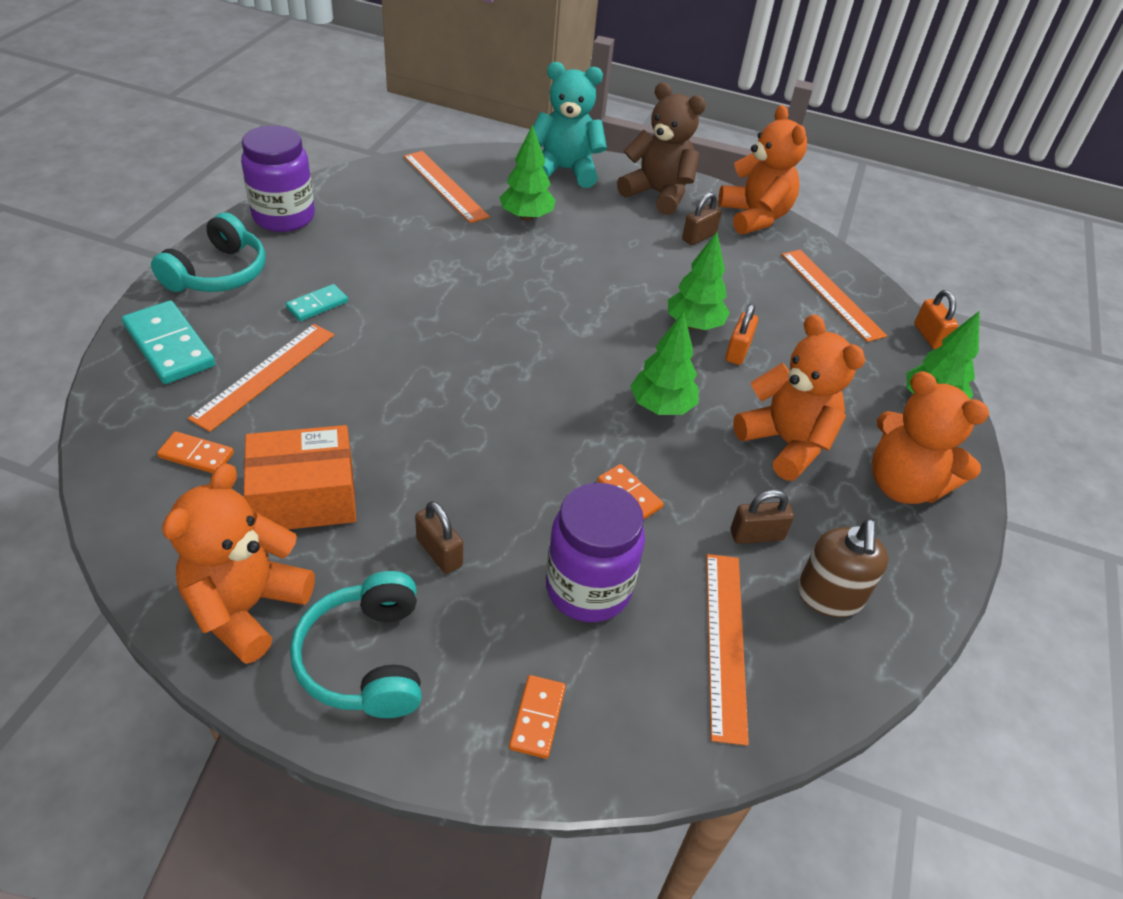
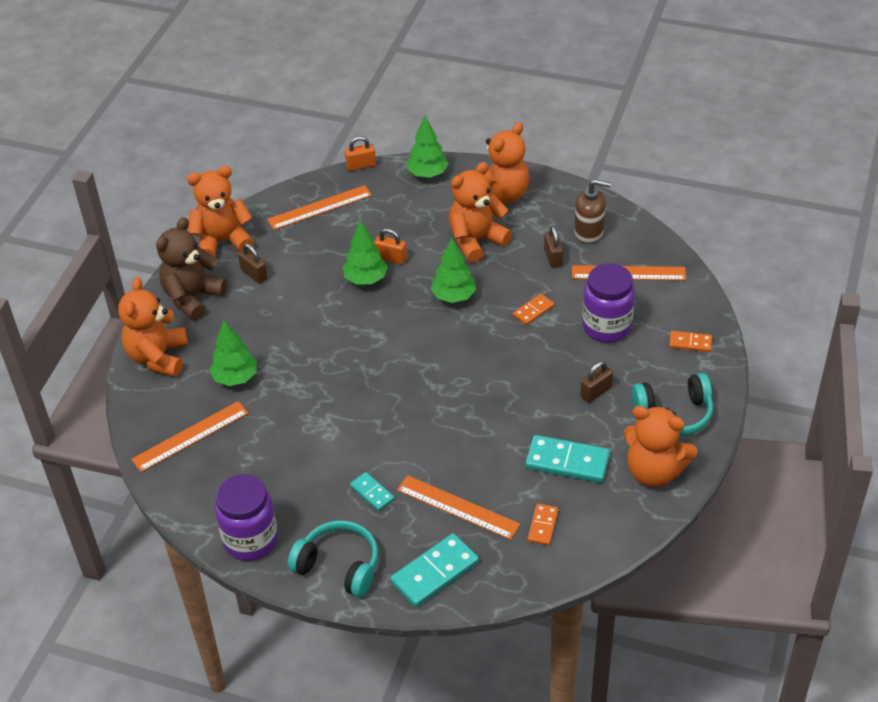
camera: 85 degrees left, 0 degrees up
(304, 497) = (567, 462): orange box -> turquoise domino
(565, 170) = (158, 357): turquoise teddy bear -> orange teddy bear

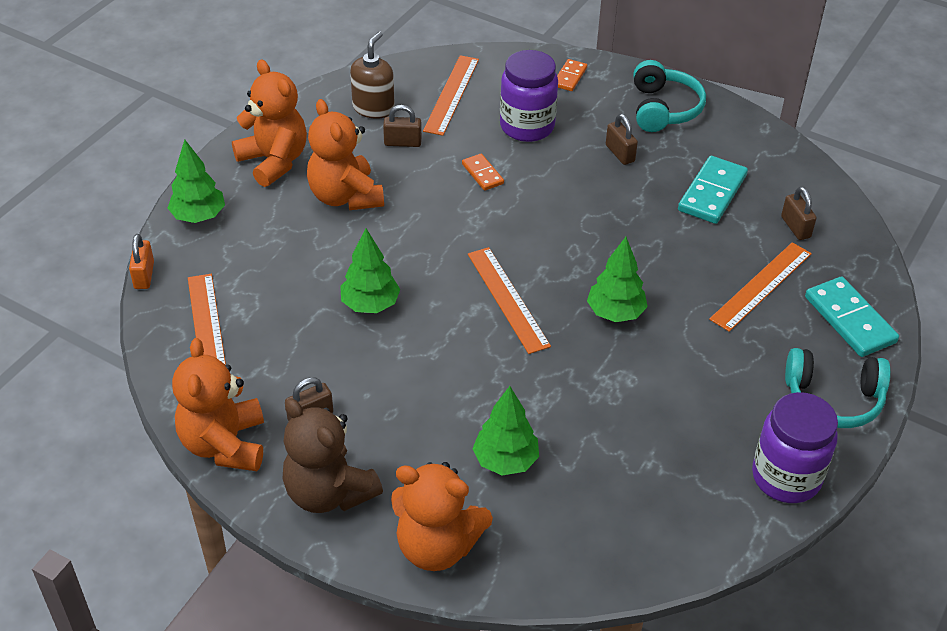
camera: 80 degrees left, 0 degrees up
(190, 436) = (599, 522): orange ruler -> orange ruler (508, 299)
(339, 566) = (833, 399): turquoise headphones -> turquoise headphones turned 120 degrees counterclockwise
(372, 493) = (729, 353): turquoise domino -> none
(391, 258) = (342, 275): orange padlock -> none
(453, 296) = (434, 232): green tree -> green tree (615, 313)
(542, 526) = (795, 227): orange domino -> brown padlock
(654, 471) = (736, 138): orange teddy bear -> none

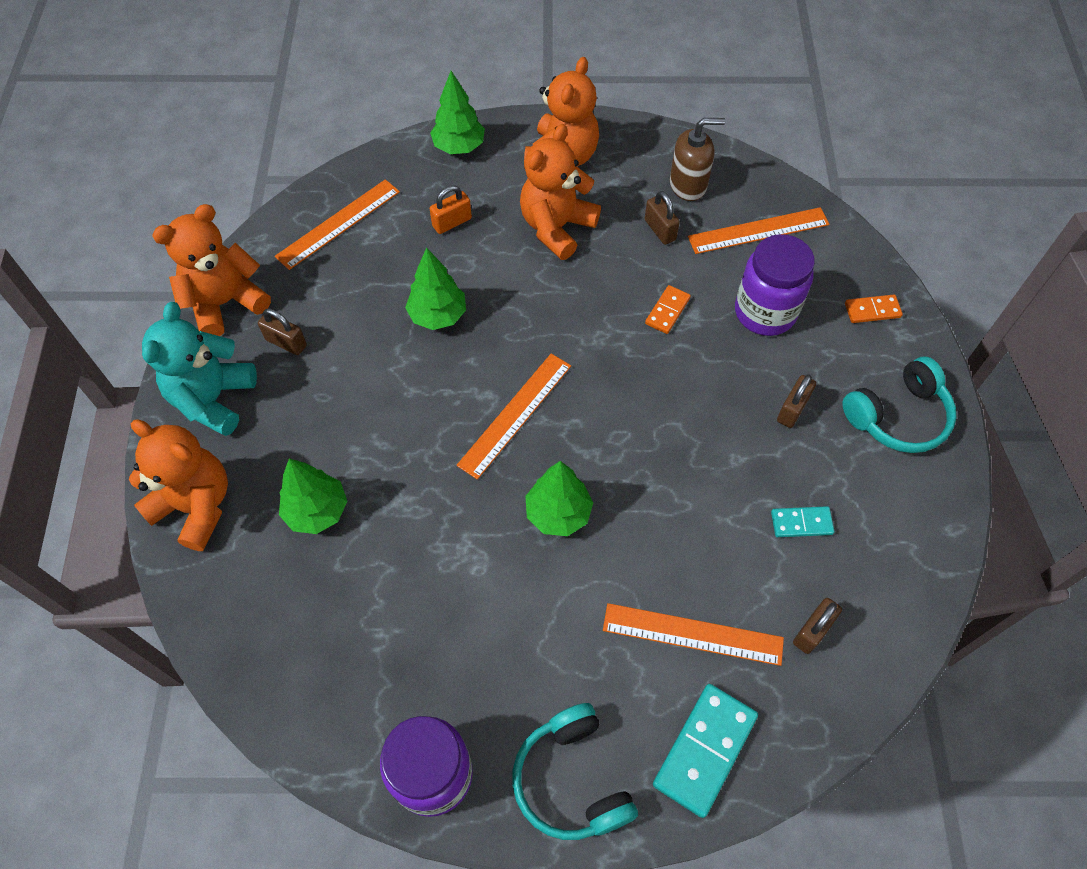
camera: 60 degrees right, 15 degrees up
(144, 275) = (370, 152): orange padlock -> orange padlock (452, 222)
(329, 492) = (213, 399): brown teddy bear -> turquoise teddy bear
(437, 546) = (196, 506): orange teddy bear -> orange teddy bear turned 135 degrees clockwise
(712, 193) = (801, 523): turquoise domino -> turquoise domino, size x0.56

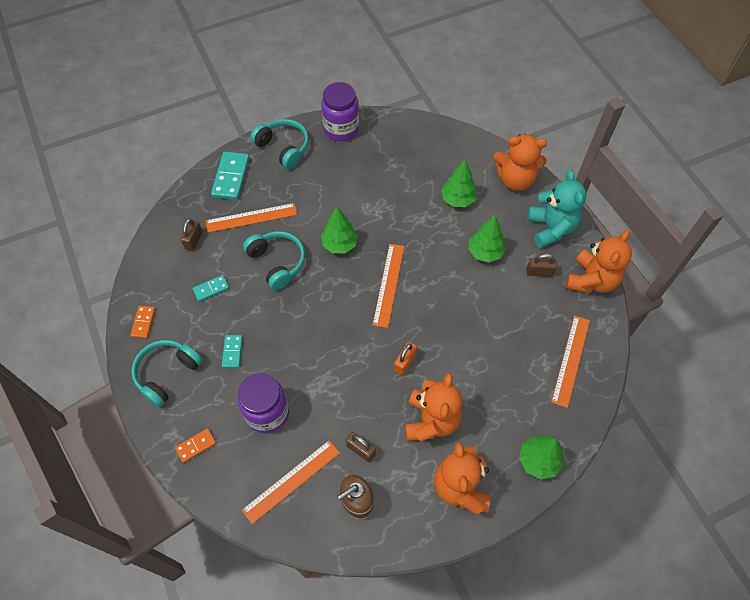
camera: 155 degrees right, 0 degrees up
(438, 315) = (467, 324): green tree -> green tree (485, 252)
(452, 222) = (501, 393): orange padlock -> orange padlock (405, 362)
(667, 311) = (330, 387): orange domino -> orange domino (143, 322)
(676, 524) = (277, 262): none -> turquoise headphones
(792, 409) = (232, 352): brown padlock -> turquoise domino

